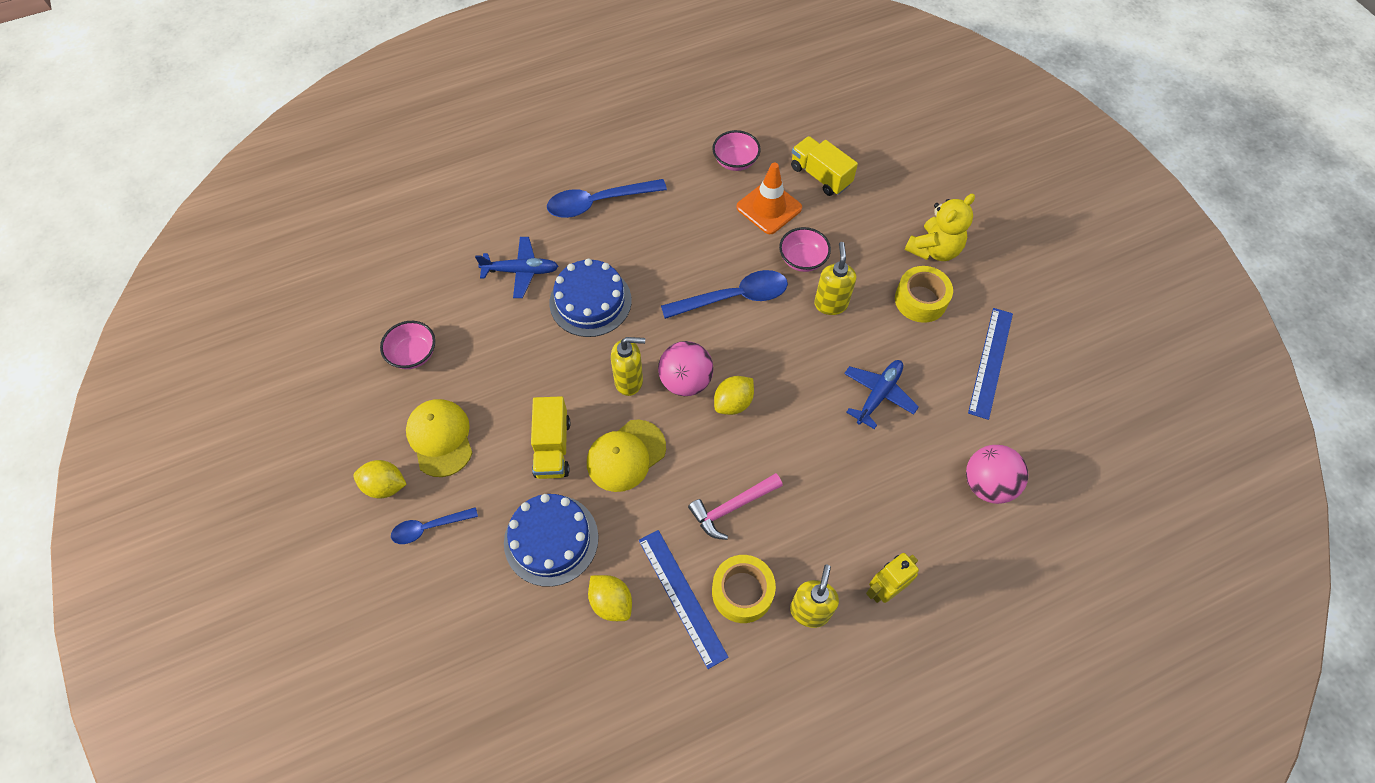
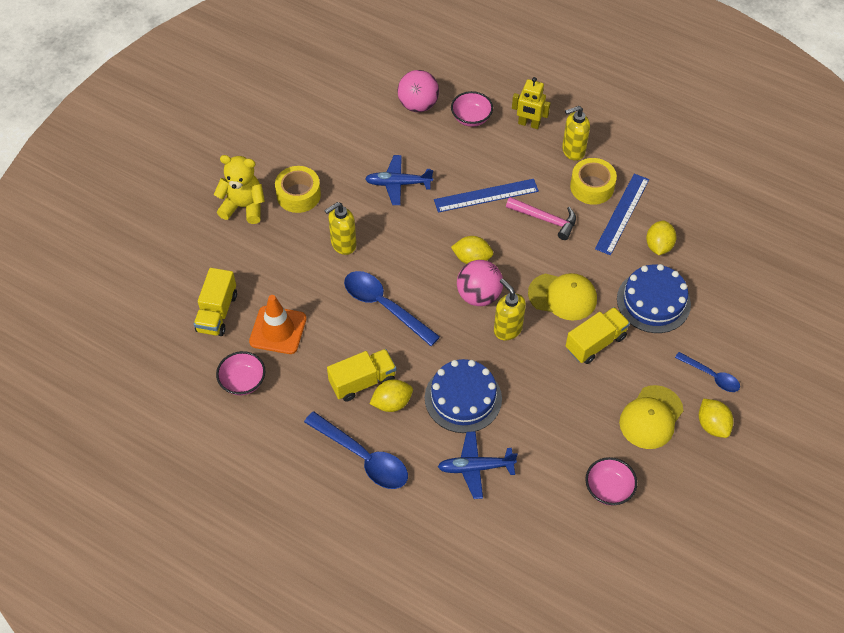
camera: 125 degrees left, 5 degrees down
(521, 271) = (475, 467): blue plane -> blue plane turned 60 degrees counterclockwise
(630, 248) = (392, 403): none -> yellow lemon
(668, 239) = (362, 382): none -> yellow truck
(802, 259) = (314, 281): pink bowl -> pink bowl (471, 118)
(991, 362) = (323, 137): blue ruler -> blue ruler (486, 195)

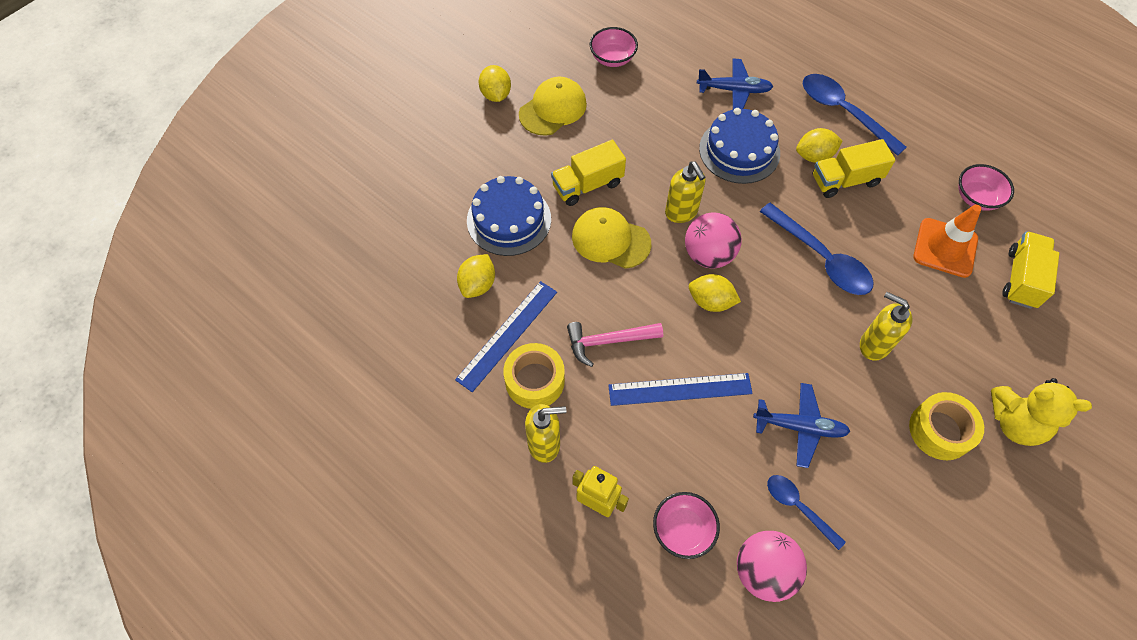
camera: 170 degrees left, 5 degrees up
(343, 244) = (874, 345): yellow soap dispenser -> yellow soap dispenser turned 120 degrees counterclockwise
(545, 219) = (608, 341): pink hammer -> pink hammer turned 45 degrees counterclockwise
(711, 376) = (477, 137): blue spoon -> blue spoon (798, 507)

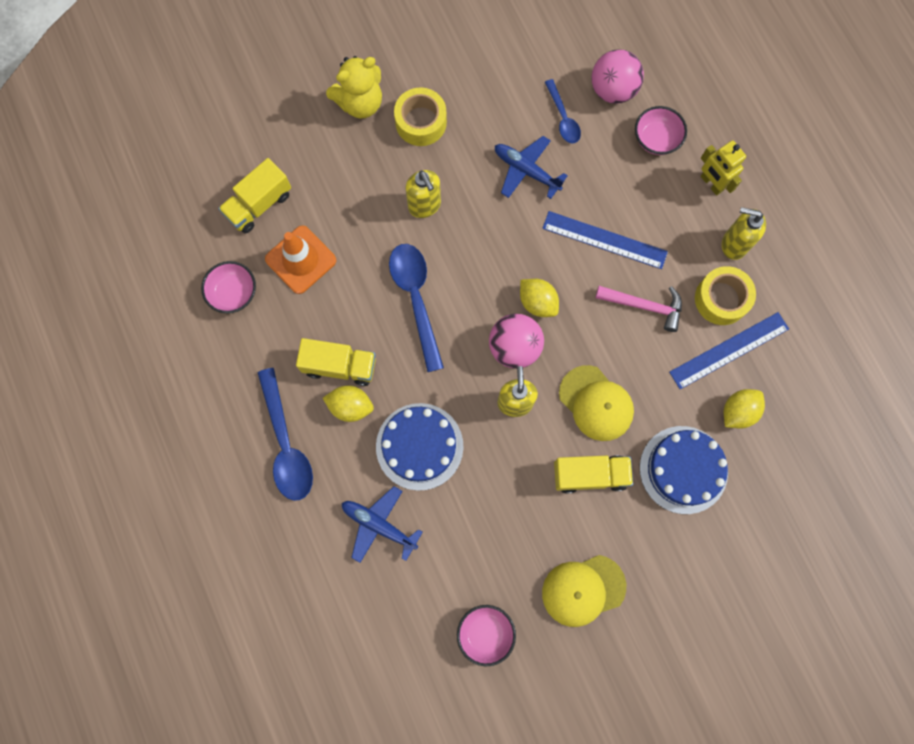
camera: 155 degrees left, 15 degrees up
(496, 95) = (637, 640): yellow lemon -> none
(1015, 423) = (360, 103): yellow teddy bear -> yellow teddy bear turned 105 degrees clockwise

